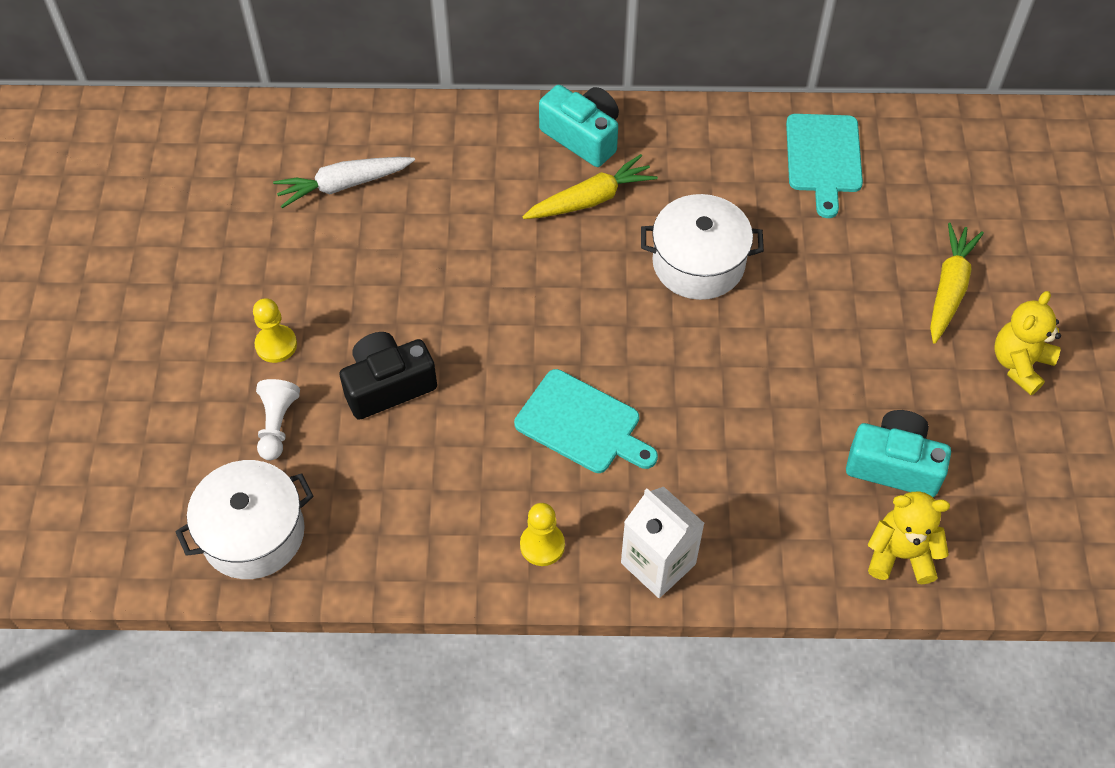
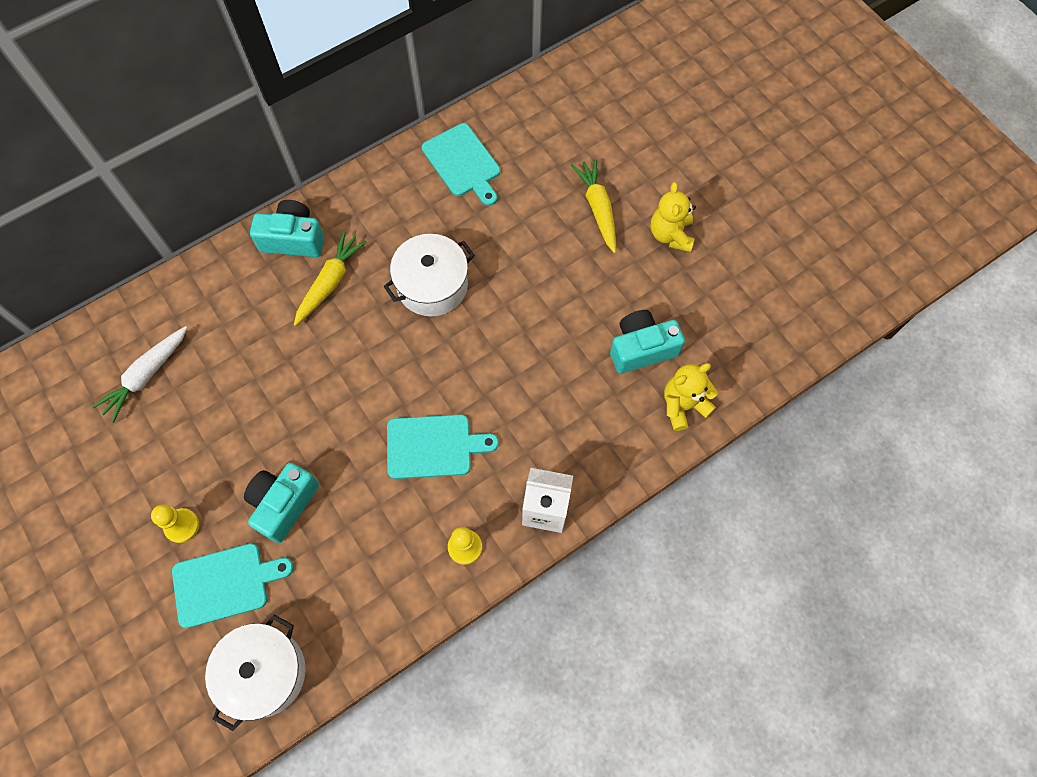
camera: 35 degrees left, 10 degrees up
(277, 425) = (225, 584): white pawn -> turquoise cutting board
(388, 385) = (284, 504): black camera -> turquoise camera

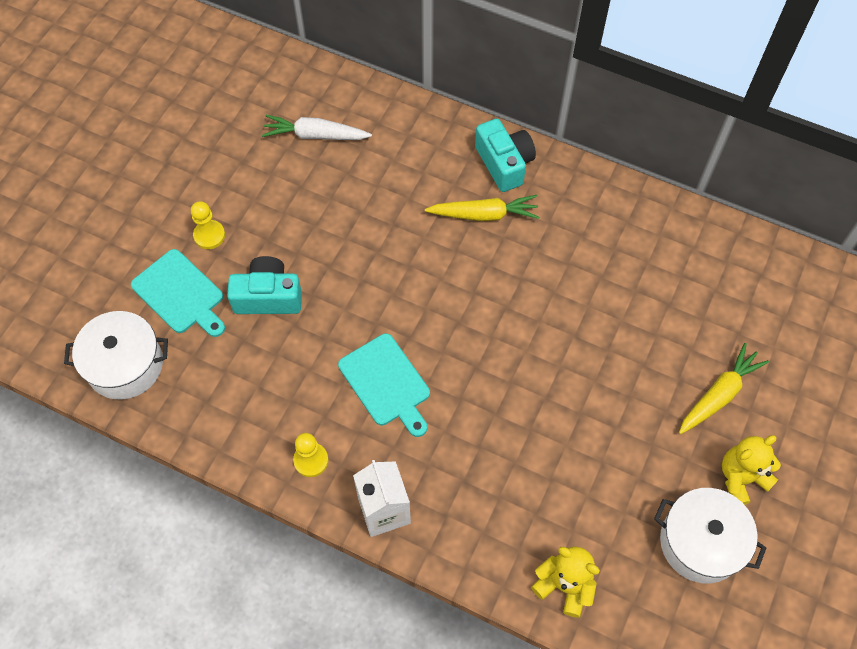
camera: 60 degrees right, 5 degrees down
(432, 285) = (536, 295): white pot -> white pot (701, 542)
(463, 163) = (678, 251): turquoise cutting board -> none
(641, 348) = (598, 514): turquoise camera -> none

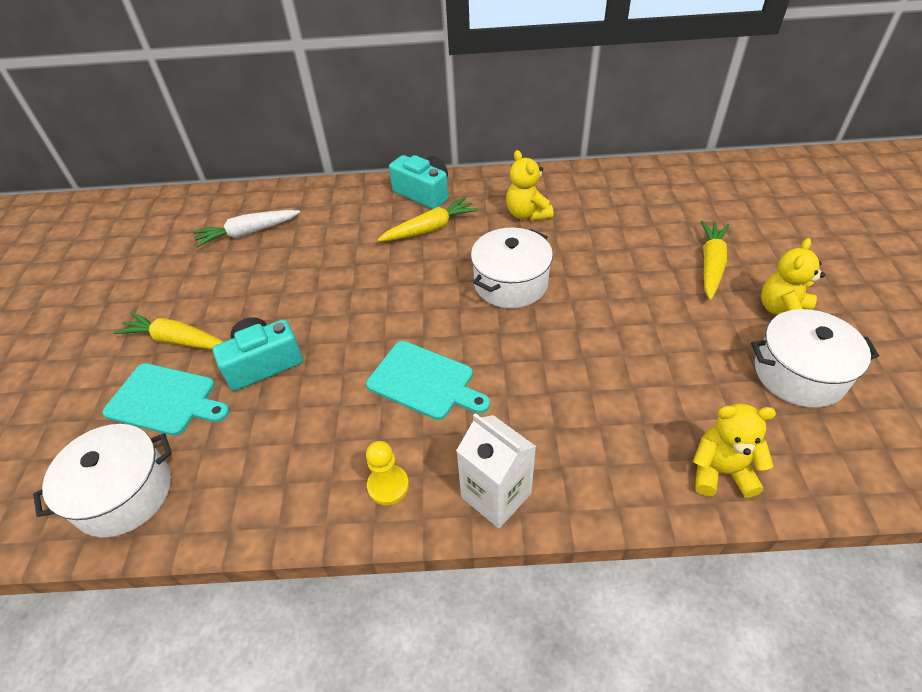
camera: 25 degrees left, 15 degrees down
(209, 235) = (176, 340): yellow pawn -> yellow carrot
(519, 319) = (510, 283): none -> white pot
(588, 242) = (527, 214): none -> yellow teddy bear

